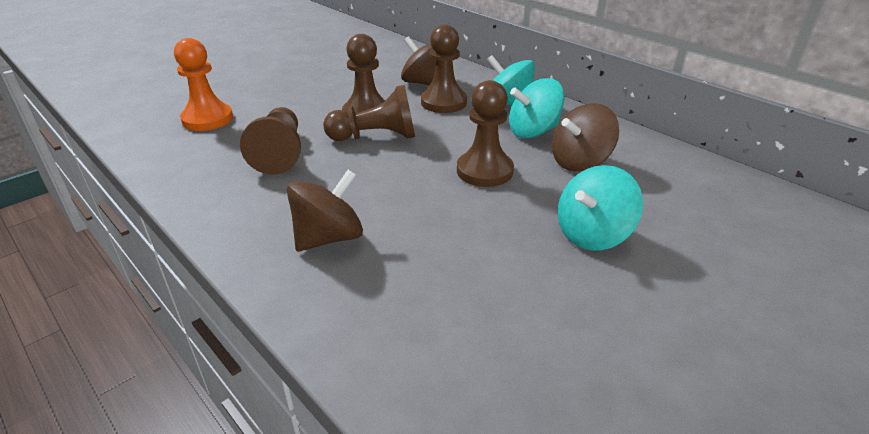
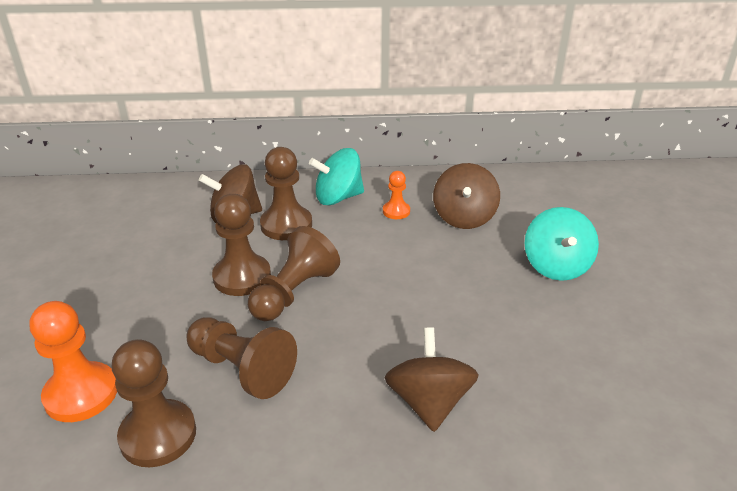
camera: 50 degrees left, 0 degrees up
(484, 171) = (424, 266): brown pawn -> brown pawn (158, 435)
(533, 132) = (396, 211): turquoise spinning top -> orange pawn

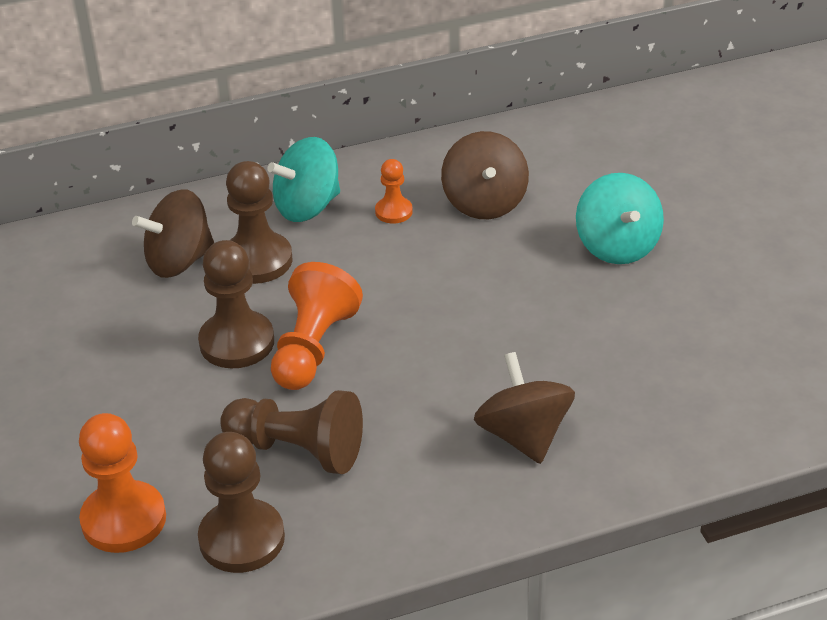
camera: 15 degrees left, 5 degrees up
(294, 293) = (313, 348): brown pawn -> orange pawn

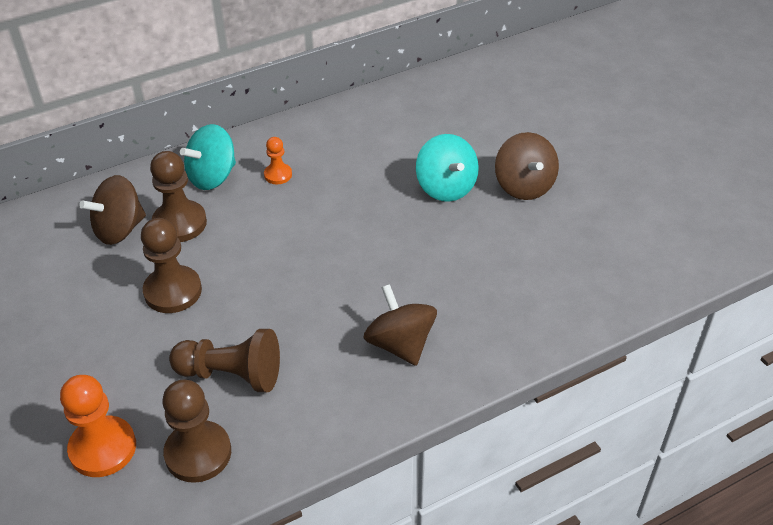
camera: 10 degrees left, 5 degrees up
(313, 348) = (232, 290): orange pawn -> none
(484, 203) = (344, 162): brown spinning top -> brown spinning top (524, 186)

